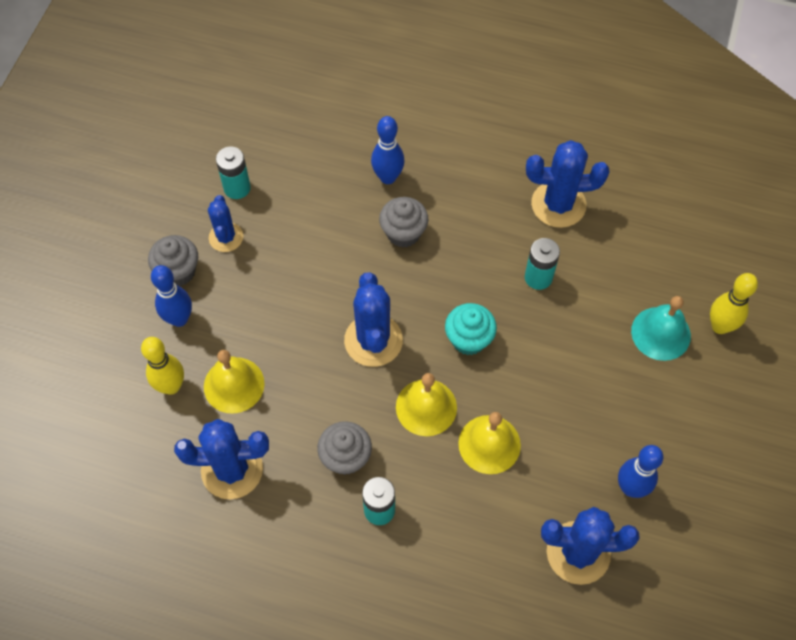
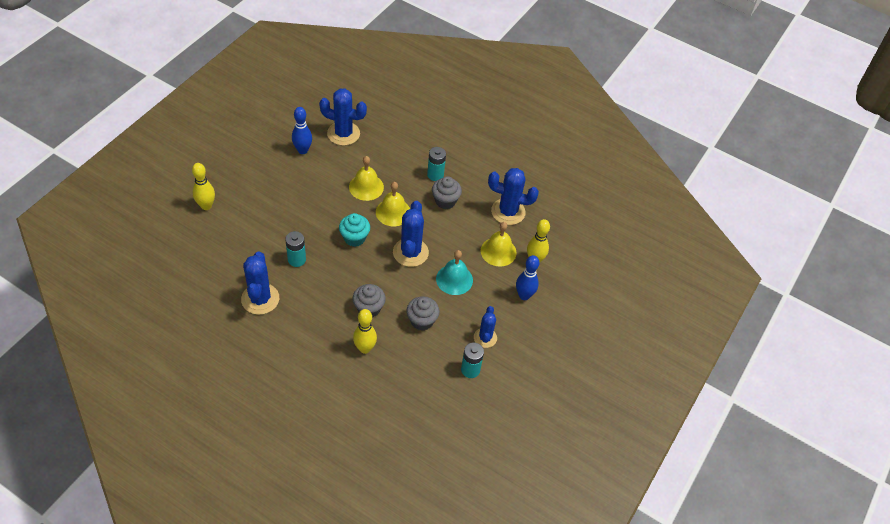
camera: 170 degrees left, 10 degrees down
(178, 271) = (520, 324): grey cupcake -> grey cupcake (422, 321)
(388, 177) = (365, 348): blue bowling pin -> yellow bowling pin
(558, 204) = (260, 299): blue cactus -> blue cactus turned 75 degrees clockwise
(661, 333) = (242, 212): turquoise bell -> turquoise bell (454, 279)

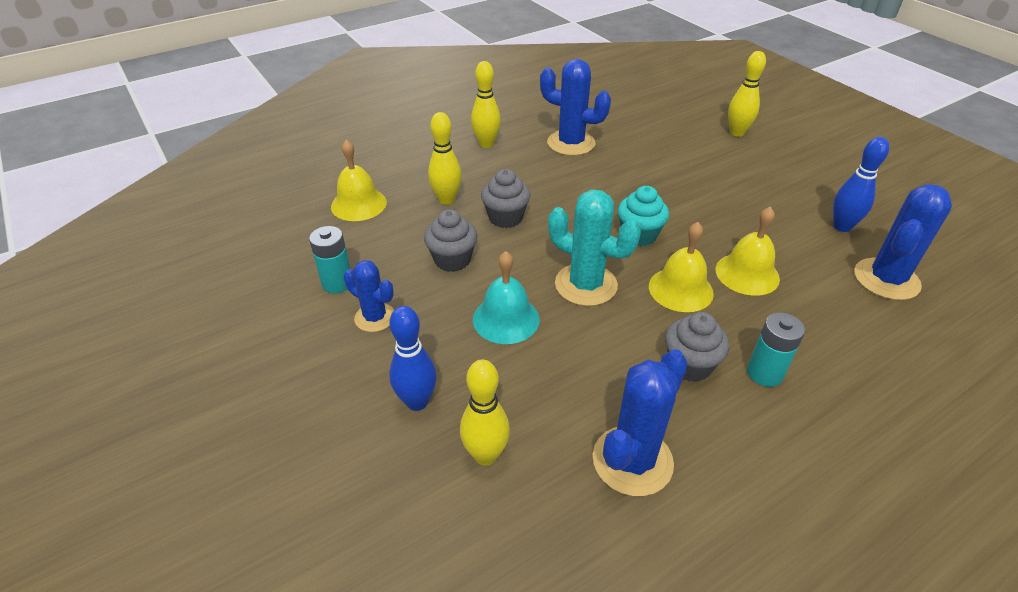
camera: 120 degrees right, 10 degrees down
(283, 352) = (486, 144): none -> yellow bowling pin
(296, 259) = (620, 179): turquoise battery -> none
(410, 252) = (586, 285): blue cactus -> turquoise cactus
(498, 251) = (535, 402): yellow bell -> yellow bell (358, 204)

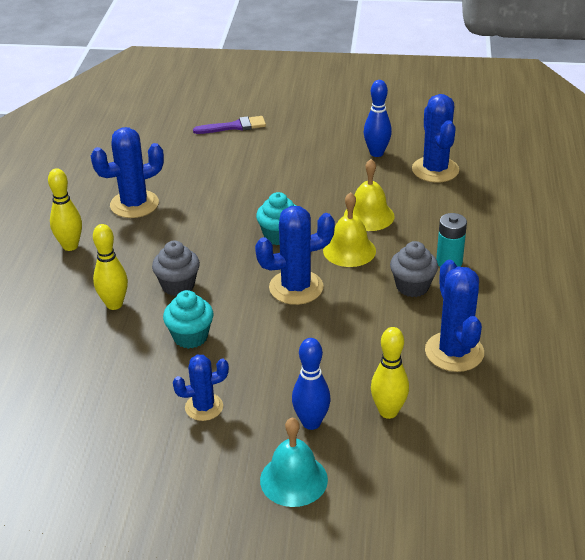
camera: 50 degrees left, 5 degrees down
(337, 283) = (138, 411): turquoise battery -> none
(358, 204) = (50, 355): yellow bell -> none
(452, 260) = (190, 337): grey cupcake -> turquoise cupcake
(506, 319) = (283, 342): turquoise bell -> turquoise bell (293, 479)
(586, 285) = (296, 287): turquoise cactus -> blue cactus
(737, 133) = (234, 126): yellow bowling pin -> purple brush

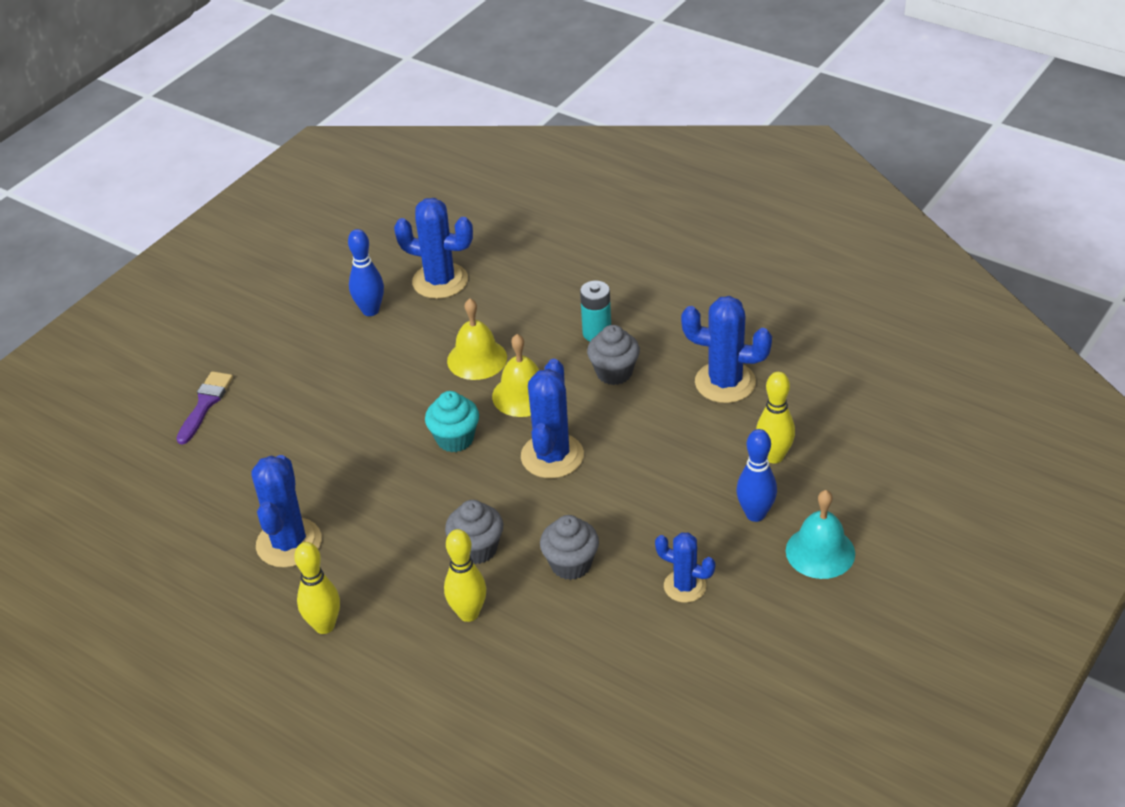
camera: 60 degrees left, 5 degrees up
(190, 337) = (571, 564): turquoise cupcake -> grey cupcake
(204, 407) = (685, 586): blue cactus -> blue cactus turned 75 degrees counterclockwise

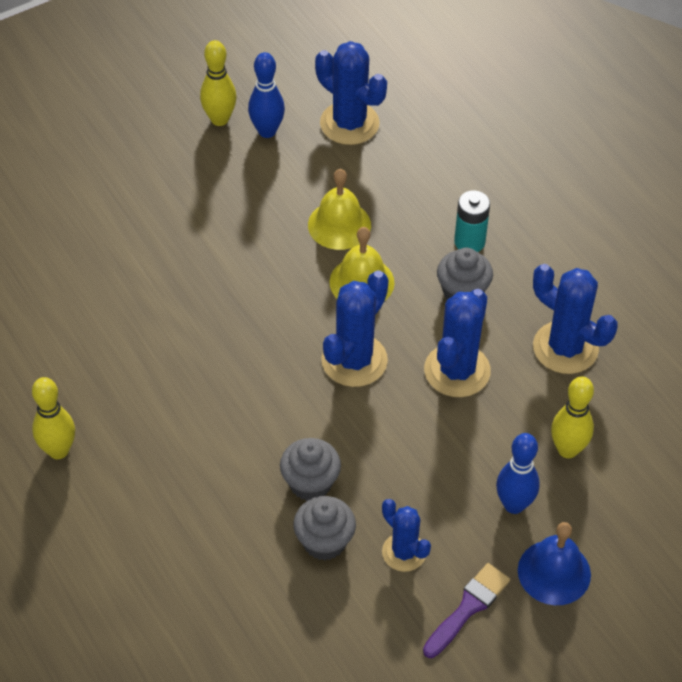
camera: 20 degrees right, 10 degrees up
(205, 404) = (67, 174): purple brush -> purple brush (468, 608)
(289, 543) = (69, 352): blue cactus -> blue cactus (457, 370)
(455, 439) = (273, 304): turquoise cupcake -> none
(468, 613) = (191, 494): yellow bowling pin -> yellow bowling pin (219, 119)
(477, 549) = (233, 430): grey cupcake -> grey cupcake (324, 542)
(820, 552) = (554, 572): turquoise bell -> blue bell

